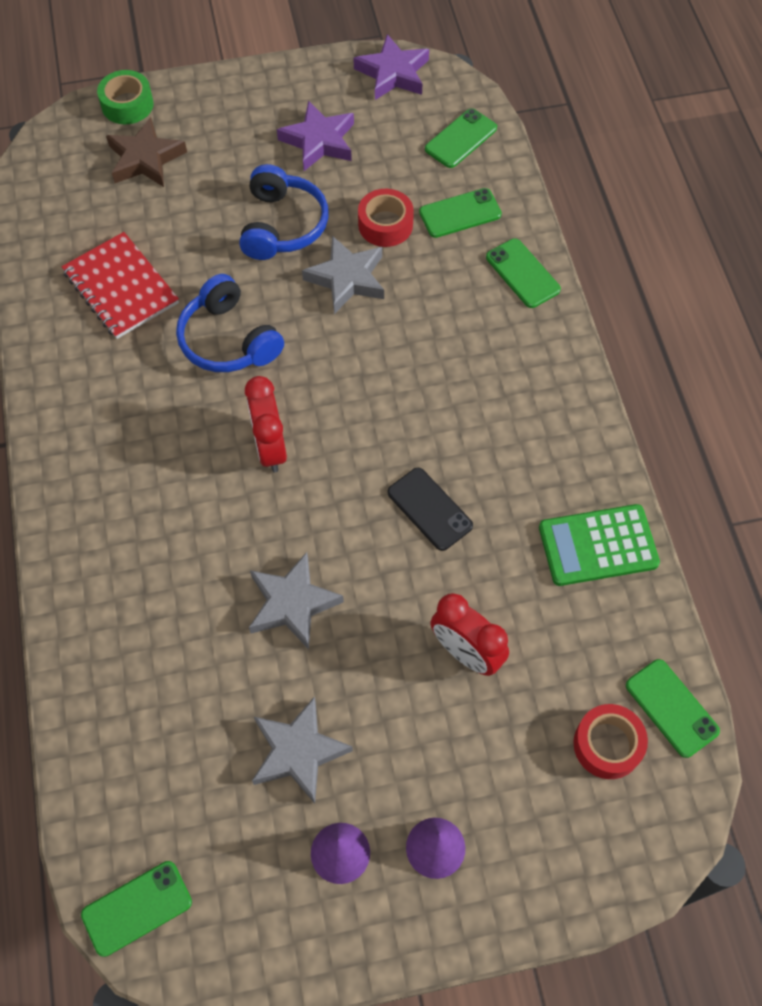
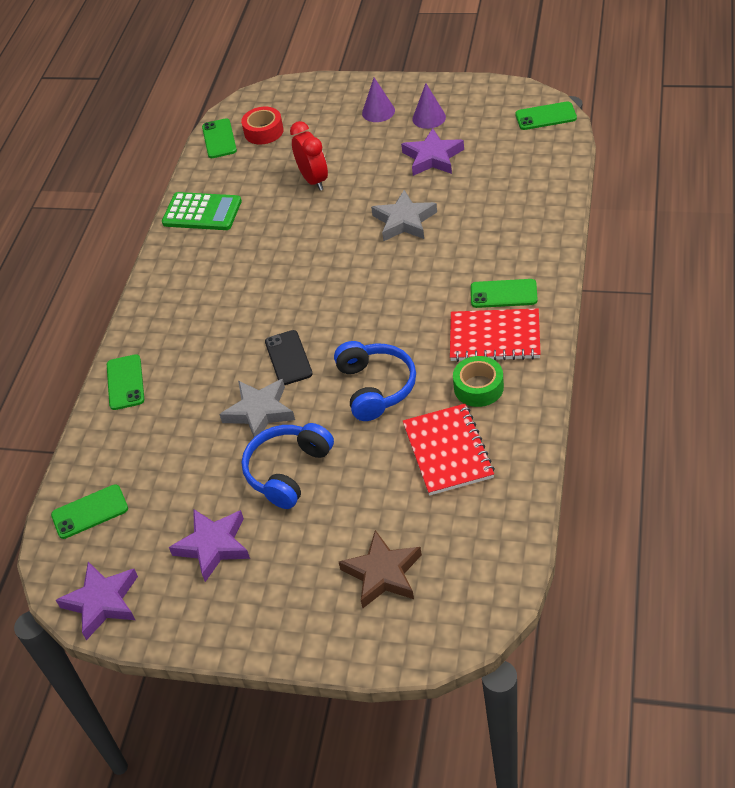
camera: 150 degrees left, 15 degrees down
(108, 441) = (495, 337): none -> red notebook
(127, 105) = (378, 645): green tape -> green tape (478, 387)
(270, 448) = (378, 307): red clock -> none
(298, 752) = (432, 157): grey star -> purple star
(385, 225) = (203, 449): red tape -> none
(429, 509) = (291, 251): black phone -> black phone (288, 358)
(460, 213) = (138, 443): green phone -> green phone (503, 294)

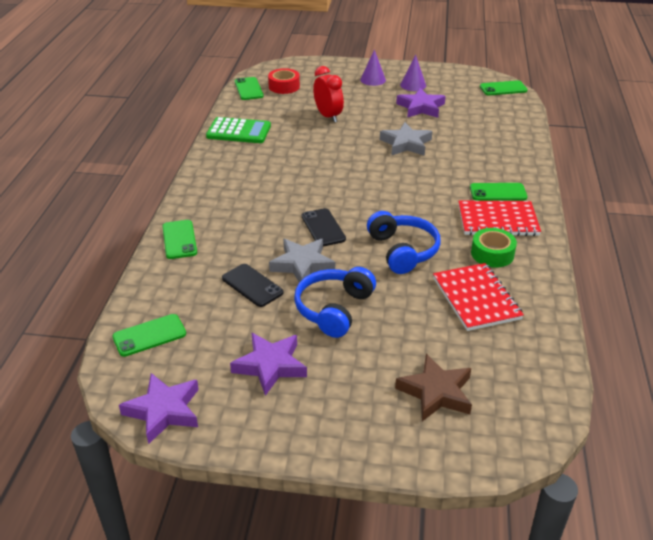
camera: 10 degrees left, 10 degrees down
(202, 443) = (252, 285): none -> black phone

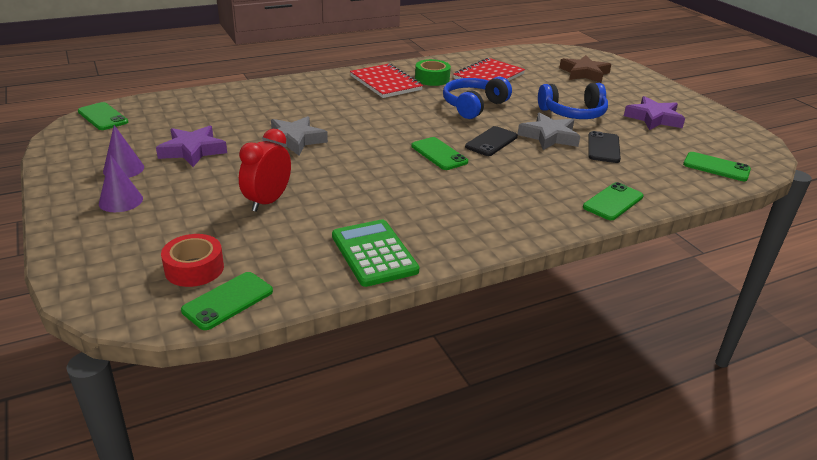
camera: 125 degrees left, 5 degrees down
(164, 411) = (745, 137): purple star -> none
(498, 192) = (342, 88): green phone -> green phone (439, 154)

